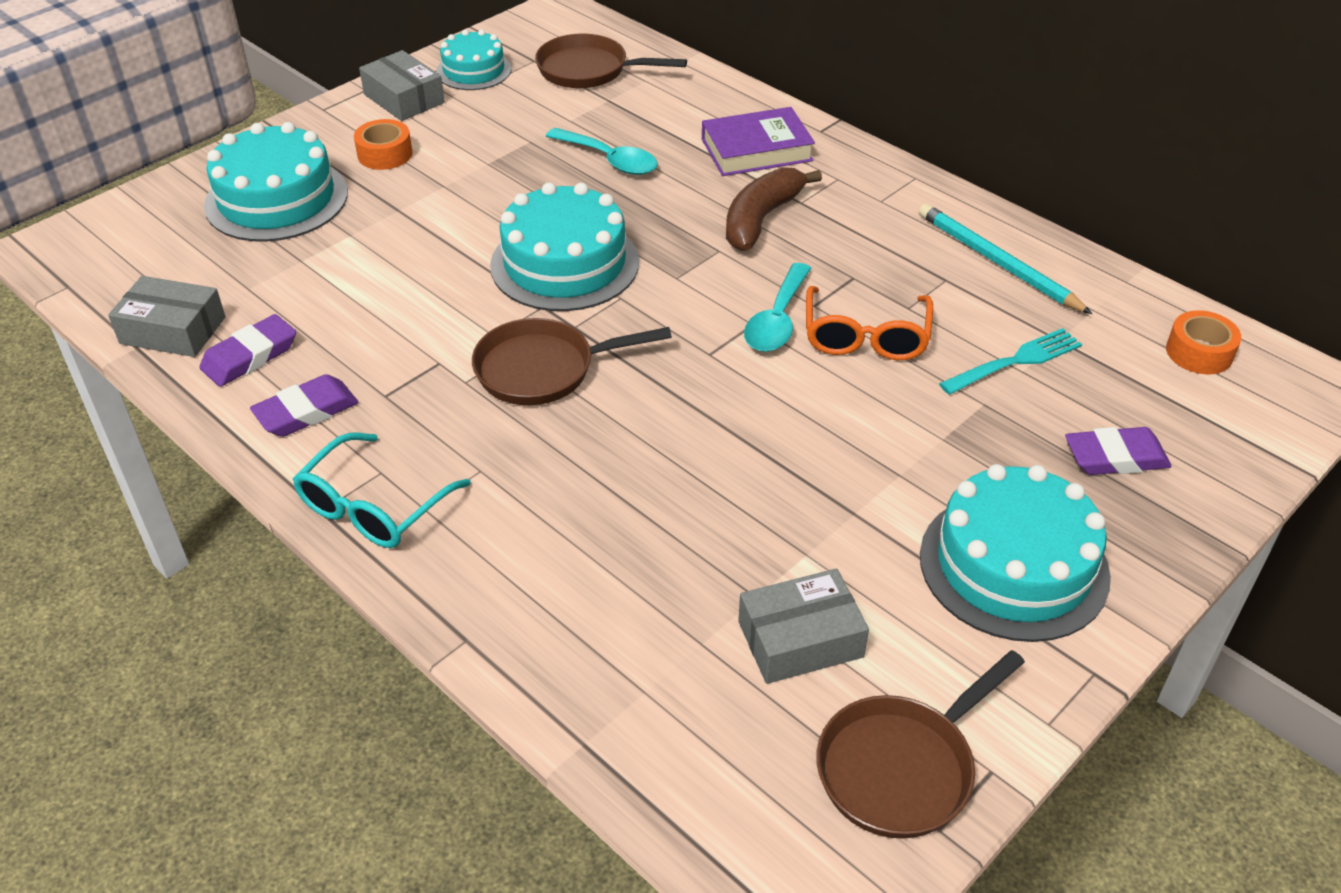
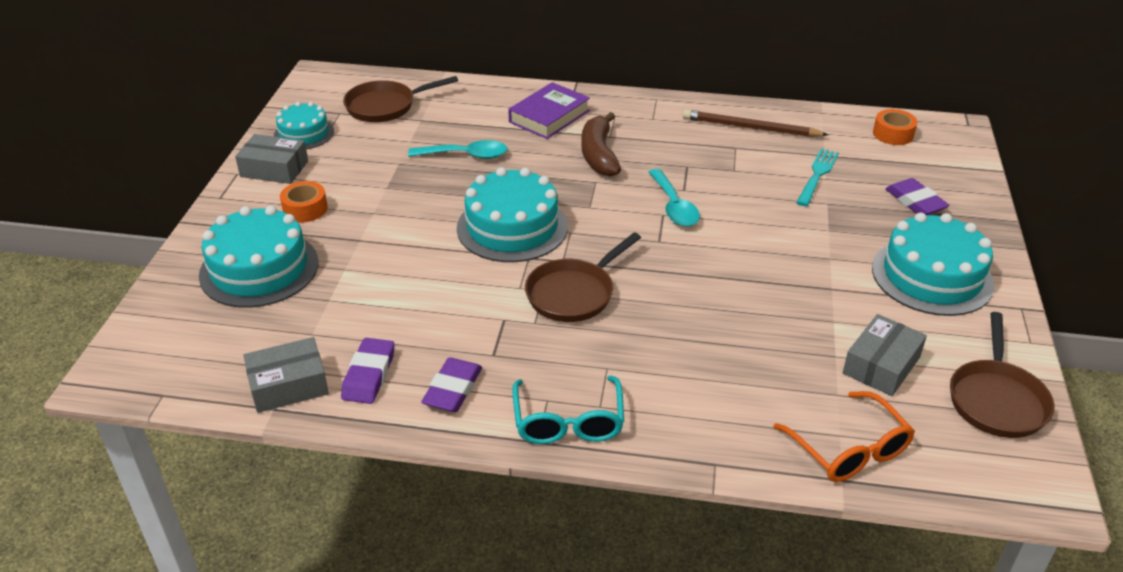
camera: 35 degrees left, 5 degrees down
(865, 337) = (731, 195): orange glasses -> orange glasses (849, 450)
(997, 262) = (750, 128): turquoise pencil -> brown pencil
(1115, 457) = (915, 202): purple eraser -> purple eraser turned 75 degrees counterclockwise

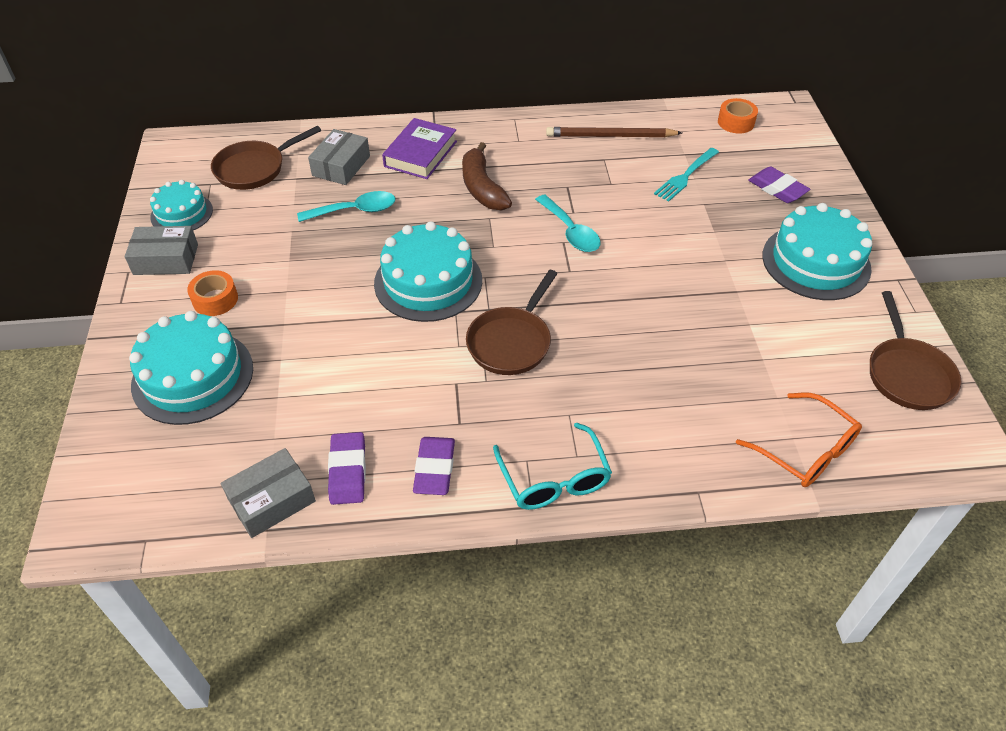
camera: 15 degrees left, 10 degrees up
(817, 175) = (685, 176): turquoise fork -> turquoise fork turned 150 degrees counterclockwise
(881, 365) = (804, 360): grey box -> grey box (341, 166)

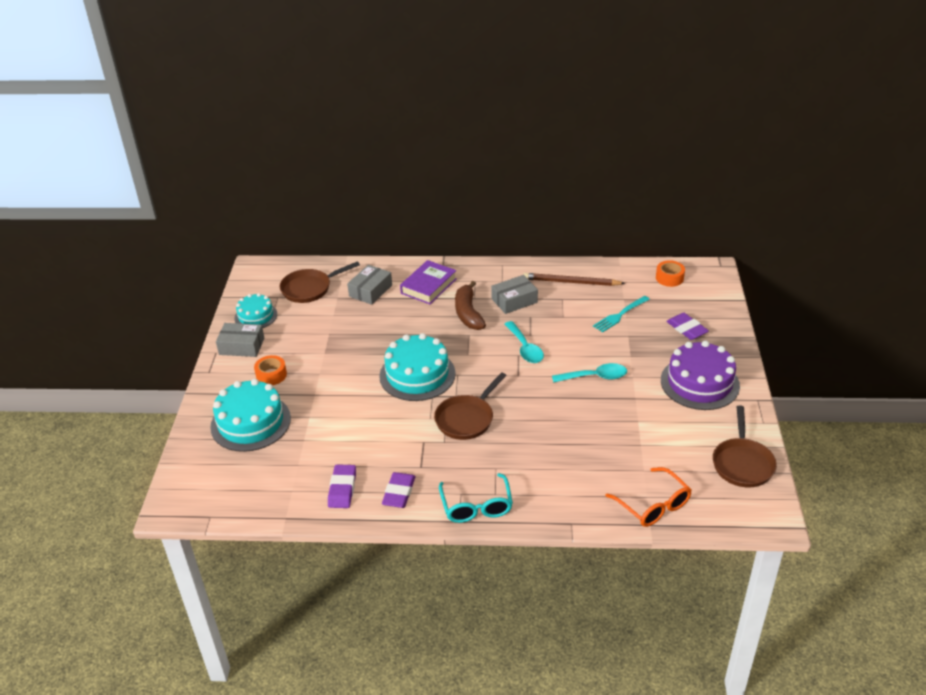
camera: 10 degrees right, 10 degrees down
(272, 500) = (291, 501): grey box -> grey box (514, 300)
(355, 211) = (375, 323): turquoise spoon -> turquoise spoon (595, 377)
(816, 262) = (699, 383): turquoise cake -> purple cake

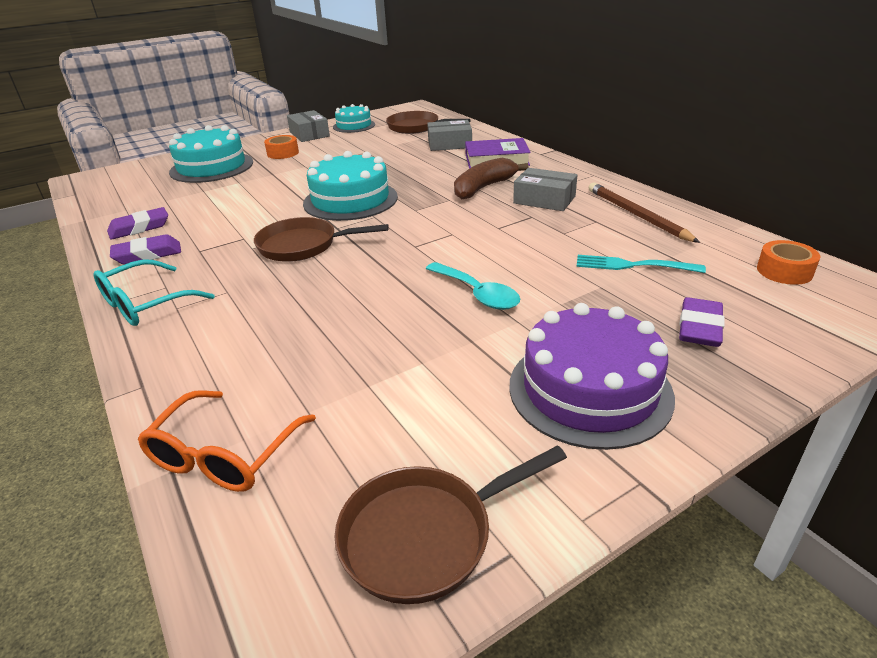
camera: 55 degrees right, 5 degrees down
(525, 348) = (469, 233): turquoise spoon -> none

